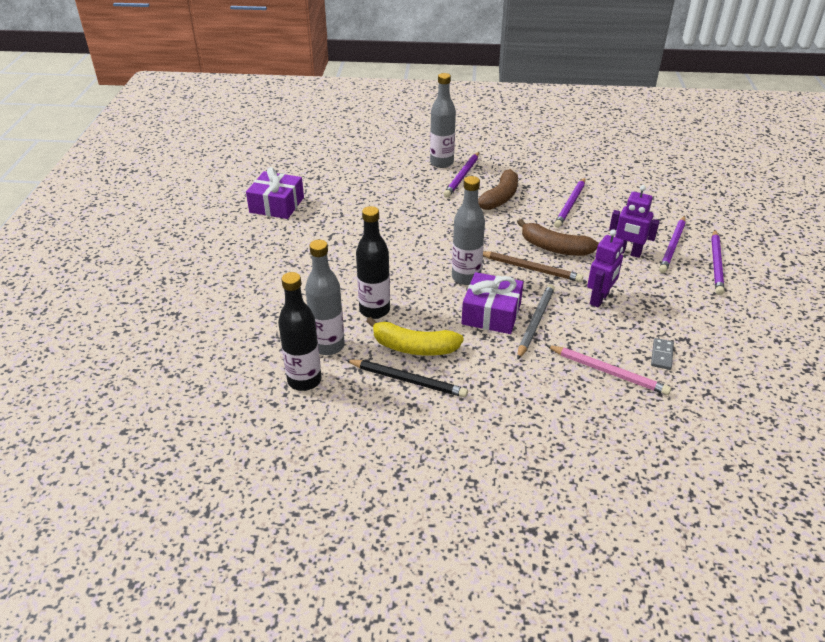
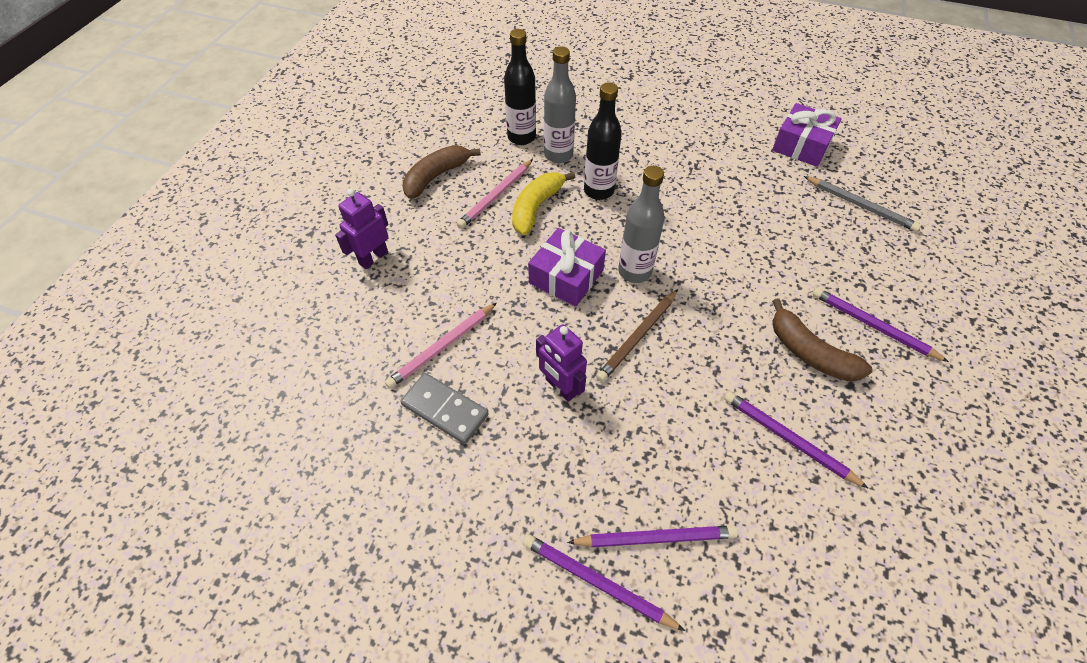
camera: 105 degrees right, 15 degrees up
(407, 380) = (496, 196): black pencil -> pink pencil
(441, 163) = (913, 311): grey bottle -> none
(535, 322) = (539, 310): grey pencil -> grey pencil (860, 206)
(554, 248) = (677, 377): brown banana -> brown banana (436, 176)
(627, 252) = (650, 464): purple robot -> purple robot (373, 258)
(662, 355) = (444, 410): grey domino -> grey domino, size x1.74
(672, 246) = (655, 538): purple pencil -> purple pencil turned 135 degrees clockwise

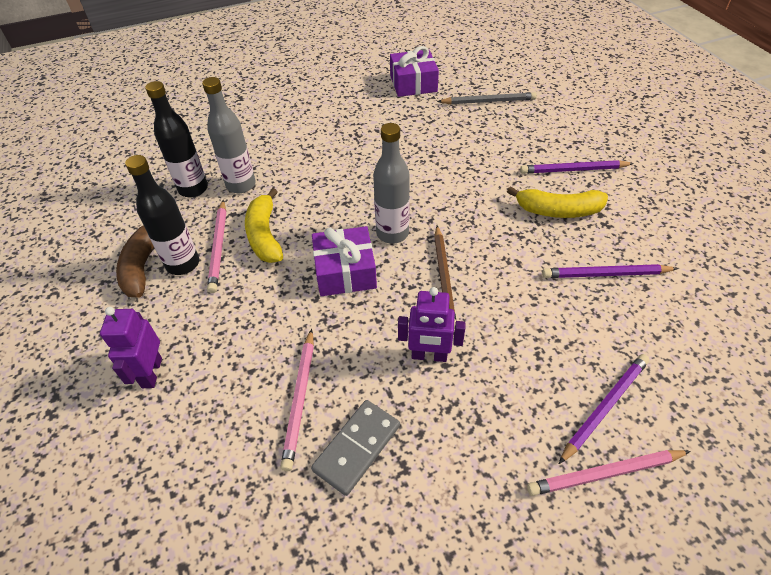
camera: 40 degrees left, 5 degrees down
(444, 410) = (357, 448): grey domino -> grey domino turned 45 degrees counterclockwise
(597, 582) = (605, 473): purple pencil -> pink pencil
(598, 191) = (303, 193): black bottle -> black bottle (183, 264)
(809, 353) = (558, 211): brown banana -> yellow banana

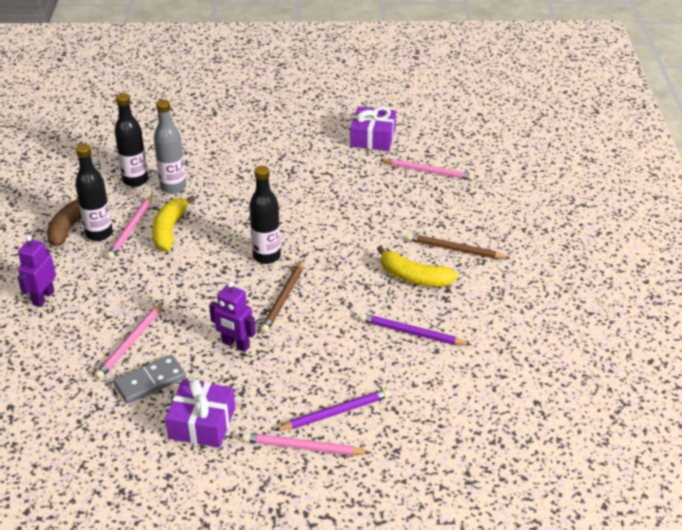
camera: 20 degrees right, 10 degrees down
(345, 271) = (213, 272): purple gift -> purple gift (202, 423)
(392, 233) = (266, 256): grey bottle -> black bottle
(488, 101) = (428, 171): grey pencil -> pink pencil
(573, 170) = (455, 249): purple pencil -> brown pencil

